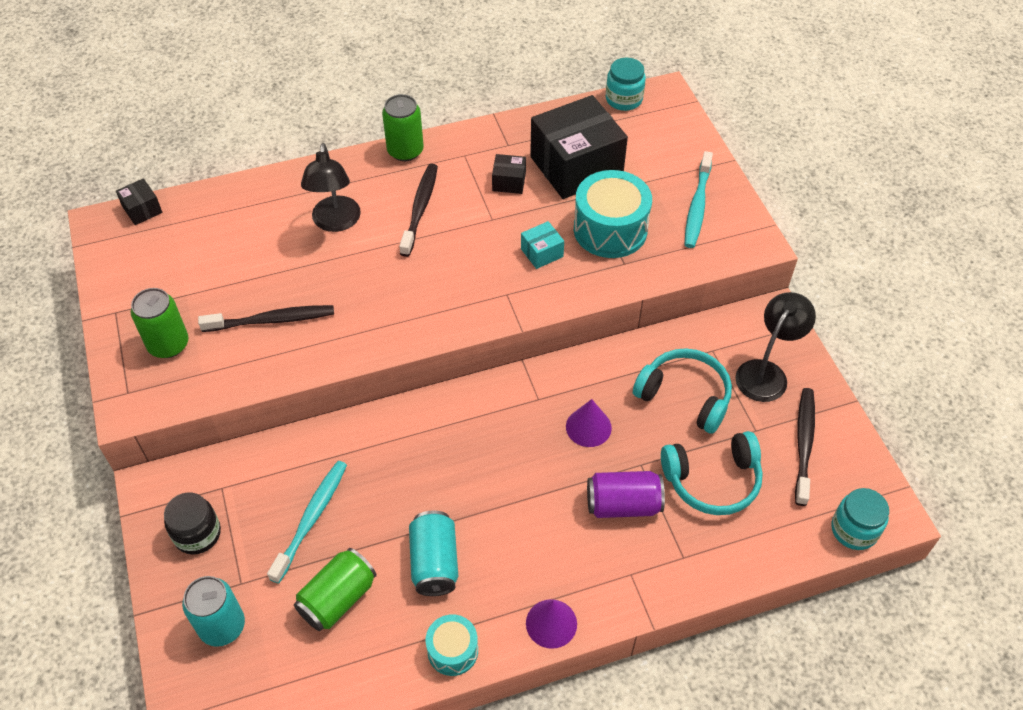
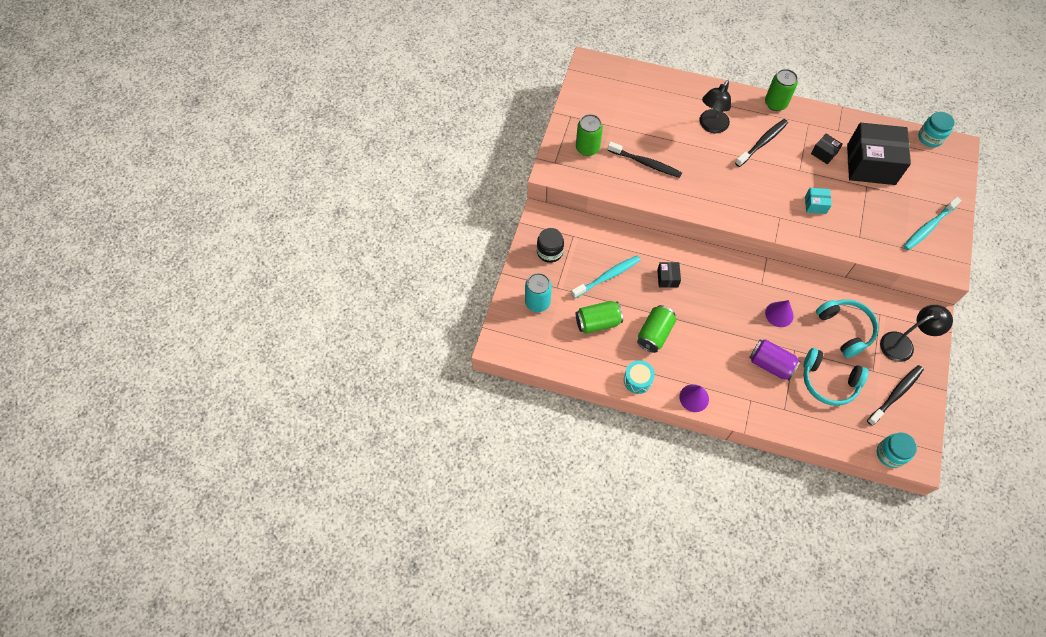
camera: 35 degrees right, 10 degrees up
(142, 210) = (613, 65): black box -> black box (667, 278)
(434, 562) = (654, 334): turquoise can -> green can
(610, 229) = (865, 213): turquoise drum -> none

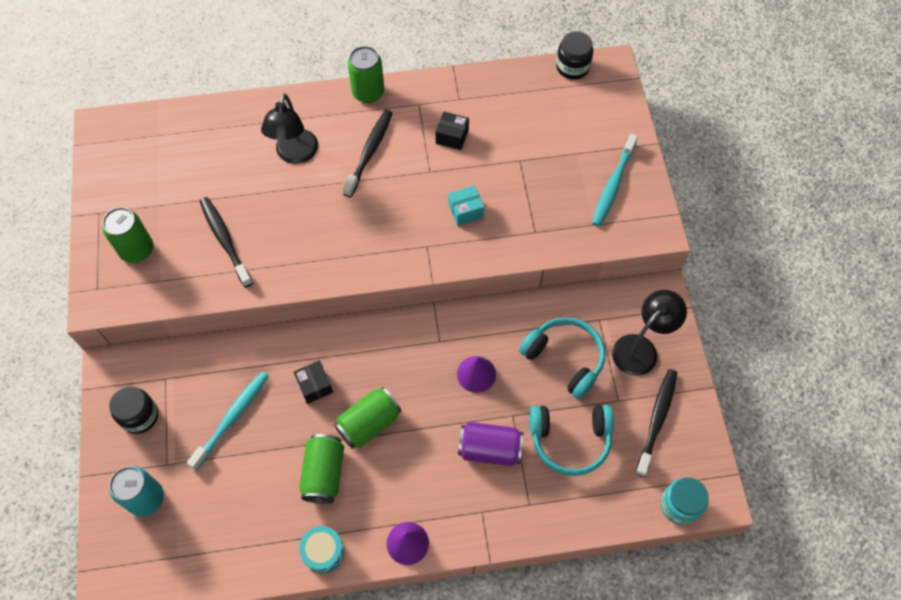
camera: 25 degrees left, 0 degrees up
(598, 322) = (241, 491): green can -> green can (369, 423)
(646, 163) = (225, 240): black toothbrush -> black toothbrush turned 120 degrees counterclockwise
(871, 164) = (514, 129): black box -> none
(930, 138) = (572, 67): turquoise jar -> black jar

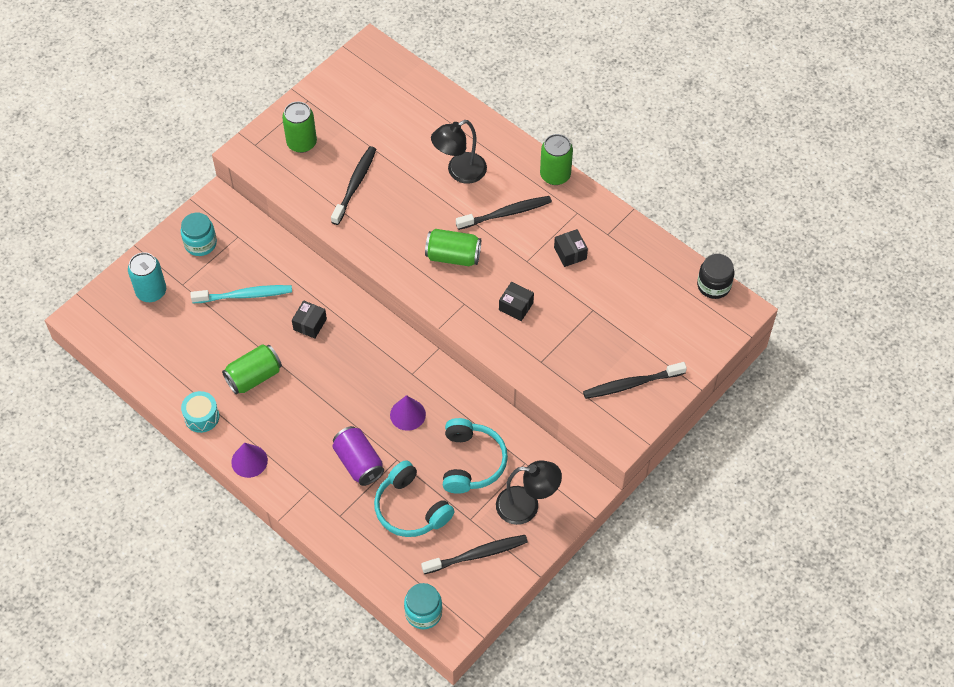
camera: 50 degrees right, 5 degrees down
(139, 416) = (200, 243): black jar -> turquoise jar
(369, 423) = (312, 376): green can -> green can (453, 256)
(466, 211) = (516, 306): turquoise box -> black box
(613, 185) = (631, 384): turquoise toothbrush -> black toothbrush

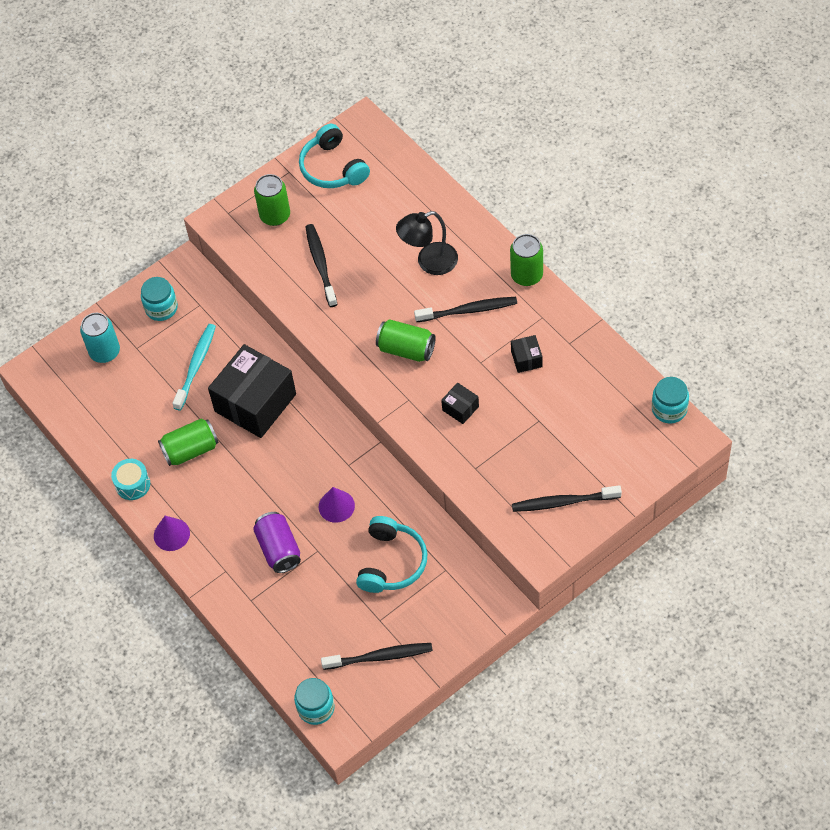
camera: 15 degrees right, 0 degrees up
(245, 295) = (196, 366): turquoise toothbrush -> turquoise toothbrush turned 75 degrees counterclockwise
(310, 324) = (255, 403): black box -> black box, size x2.33
(355, 185) = (321, 264): black toothbrush -> black toothbrush turned 45 degrees counterclockwise
(410, 509) = (322, 602): turquoise headphones -> turquoise headphones (332, 168)
(526, 506) = (439, 614): black lamp -> none
(713, 285) = (669, 409): black jar -> turquoise jar

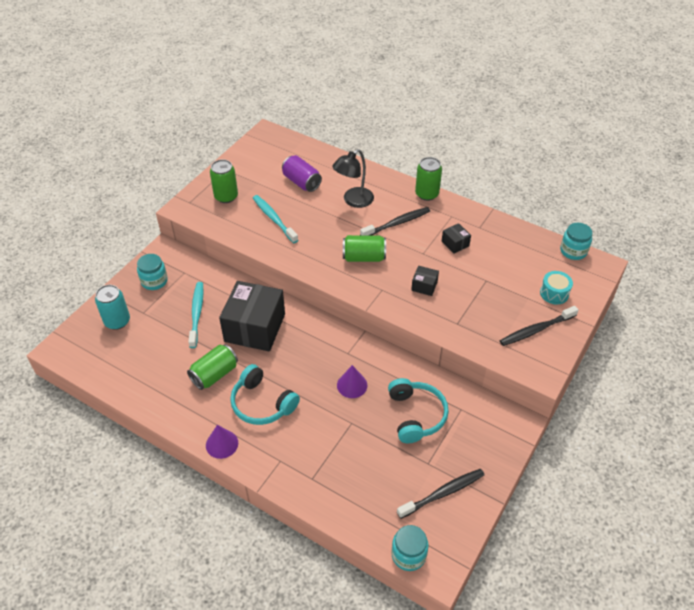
camera: 25 degrees left, 10 degrees down
(133, 484) = (173, 413): turquoise drum -> turquoise drum (554, 293)
(279, 549) = (319, 430): purple can -> purple can (301, 182)
(321, 264) = (274, 219): black toothbrush -> turquoise toothbrush
(332, 168) = (257, 161): turquoise headphones -> turquoise headphones (262, 403)

